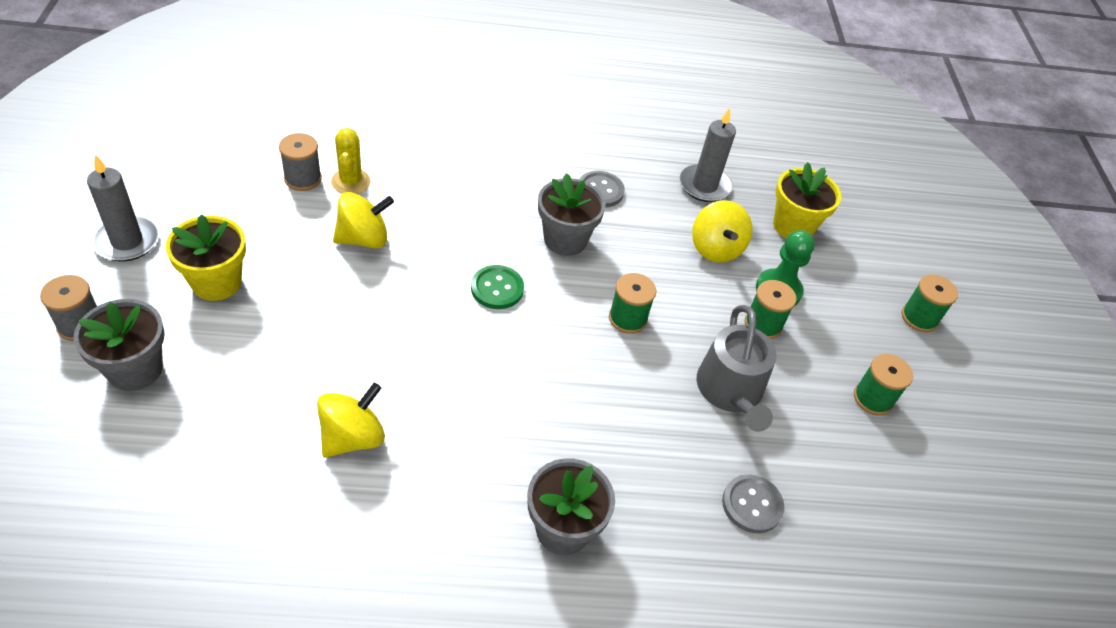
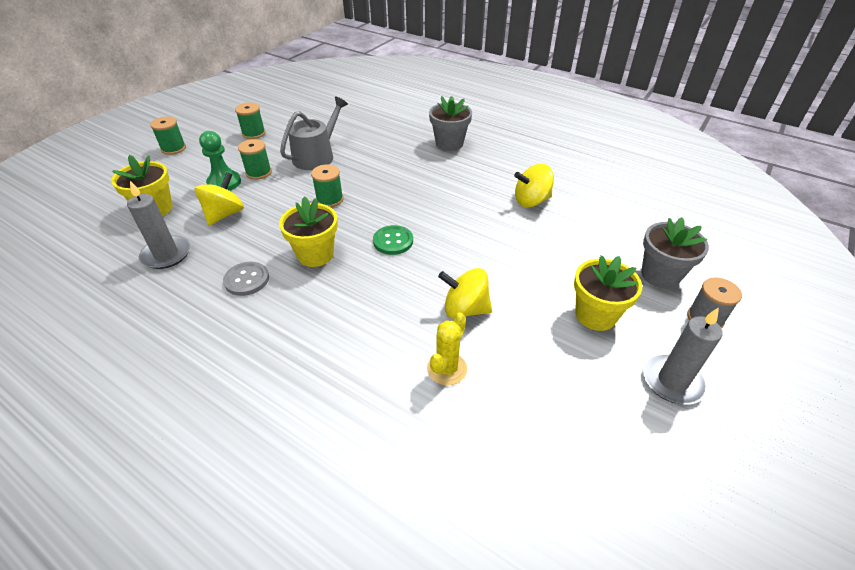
camera: 140 degrees left, 5 degrees down
(303, 178) = (491, 390): grey spool -> none
(565, 240) = (315, 254): grey flower pot -> yellow flower pot
(752, 505) = (359, 125): grey button -> none

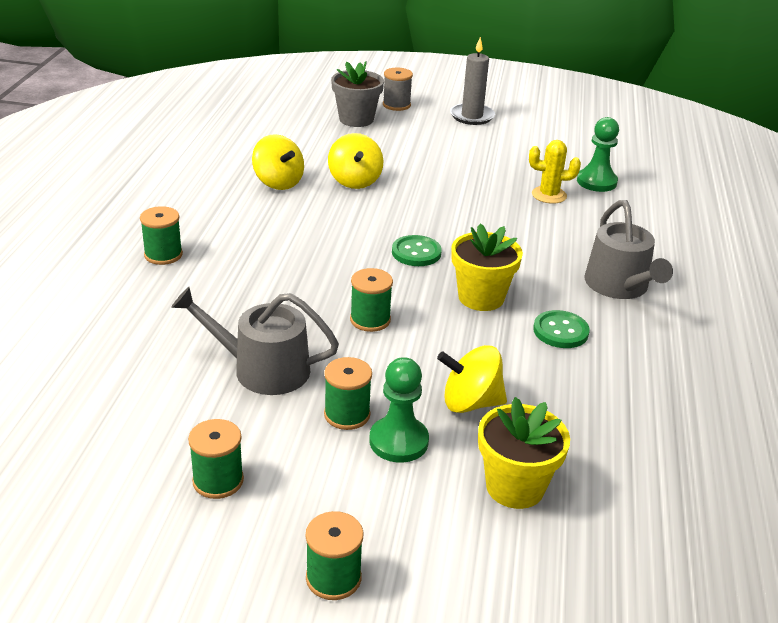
camera: 115 degrees left, 10 degrees down
(166, 254) = (584, 417): grey candle -> none
(247, 280) = (560, 331): grey button -> green button
(267, 345) = (619, 286): none -> grey watering can
(449, 143) = (163, 255): grey flower pot -> green spool
(460, 434) = (596, 182): none -> green pawn
(465, 309) = (478, 197): yellow spinning top -> yellow spinning top (355, 181)
(595, 315) = (431, 143): yellow flower pot -> none

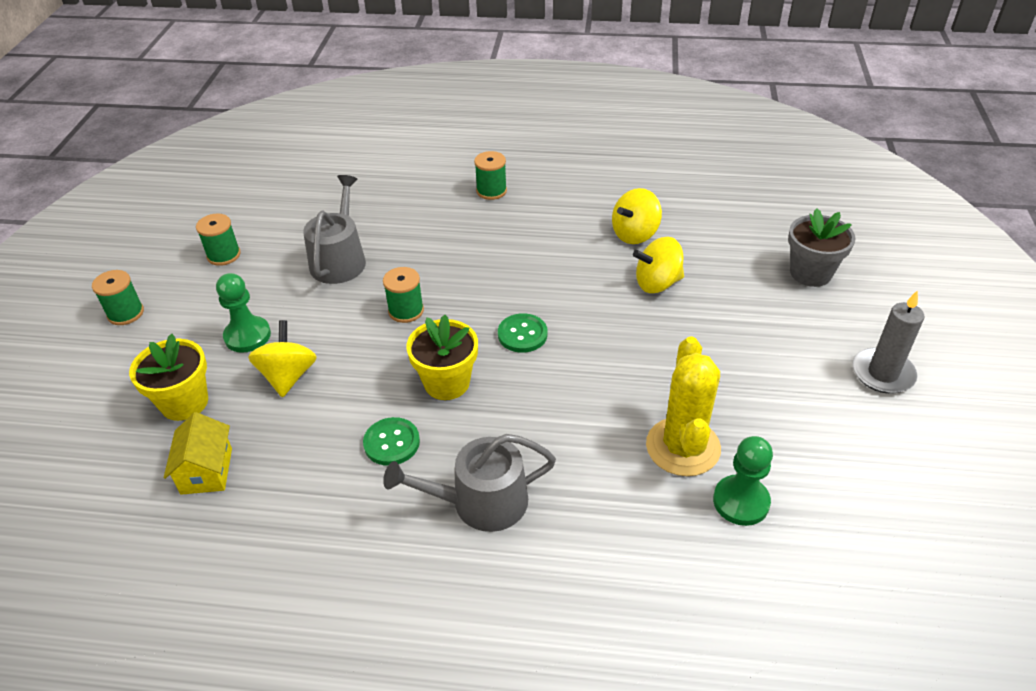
camera: 90 degrees right, 10 degrees up
(347, 414) = (282, 307): green spool -> none
(396, 105) = (873, 303): grey spool -> none
(549, 195) = (683, 447): yellow cactus -> yellow cactus, size x1.66
(615, 456) = (206, 471): none -> yellow house

